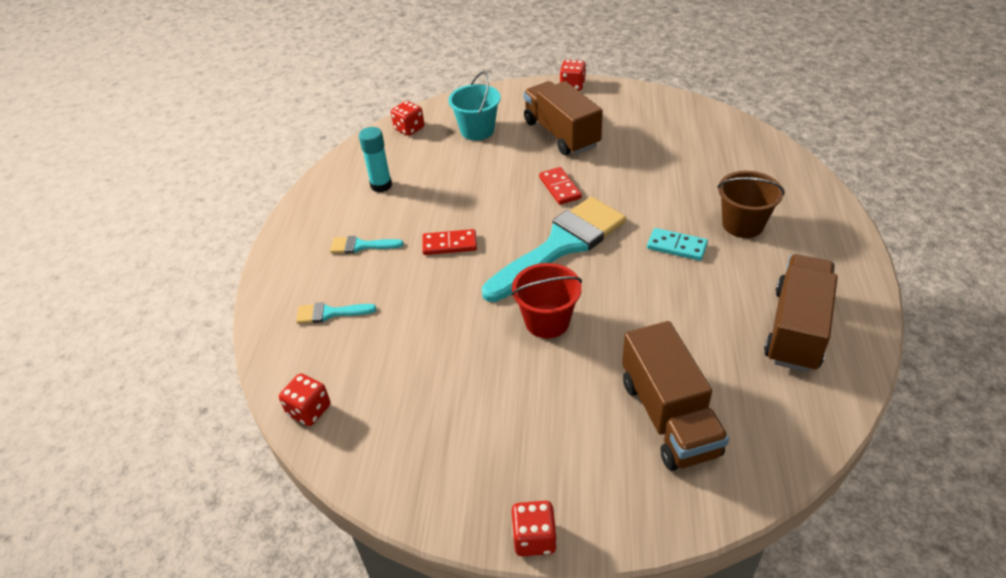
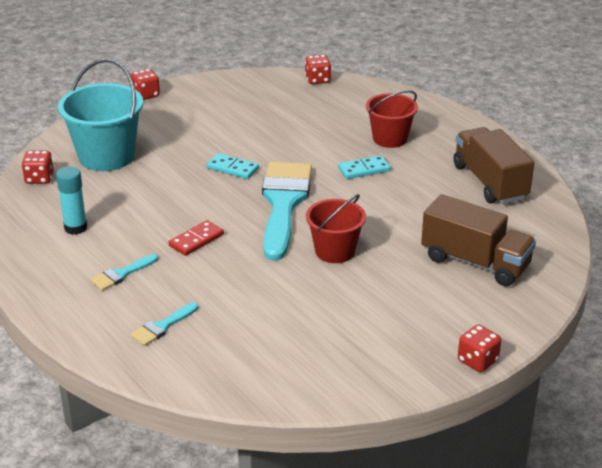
camera: 45 degrees left, 10 degrees down
(309, 410) = (236, 387): red dice -> red dice (317, 80)
(477, 130) = (106, 156): turquoise bucket -> turquoise bucket, size x1.57
(560, 188) = (233, 168): red domino -> turquoise domino
(561, 134) = (184, 132): brown truck -> none
(742, 224) = (390, 139): brown bucket -> red bucket

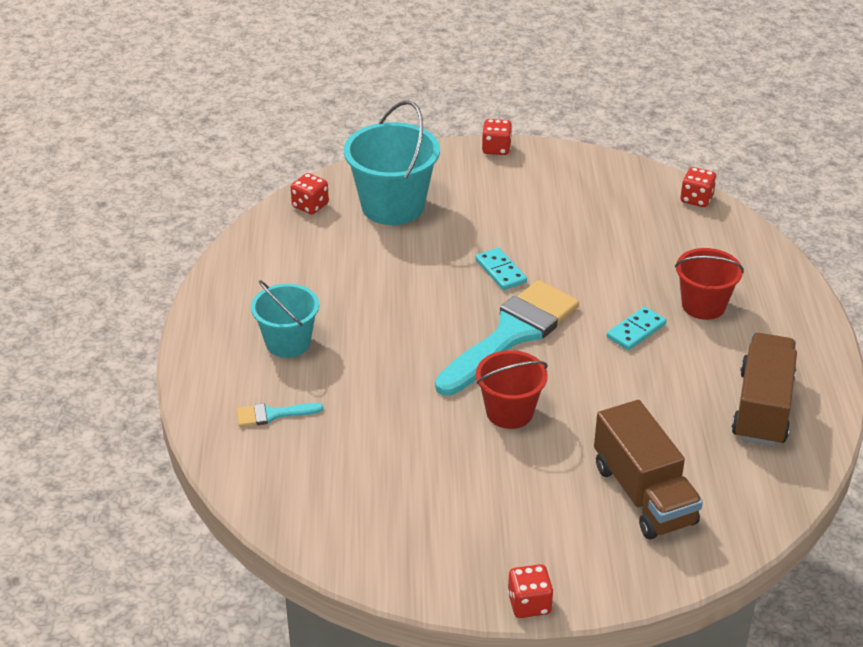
camera: 35 degrees right, 5 degrees up
(75, 228) = (293, 274): turquoise glue stick -> none
(121, 274) = (288, 342): turquoise brush -> turquoise bucket
(196, 240) = (388, 337): red domino -> none
(364, 169) = (636, 331): turquoise domino -> turquoise domino turned 60 degrees counterclockwise

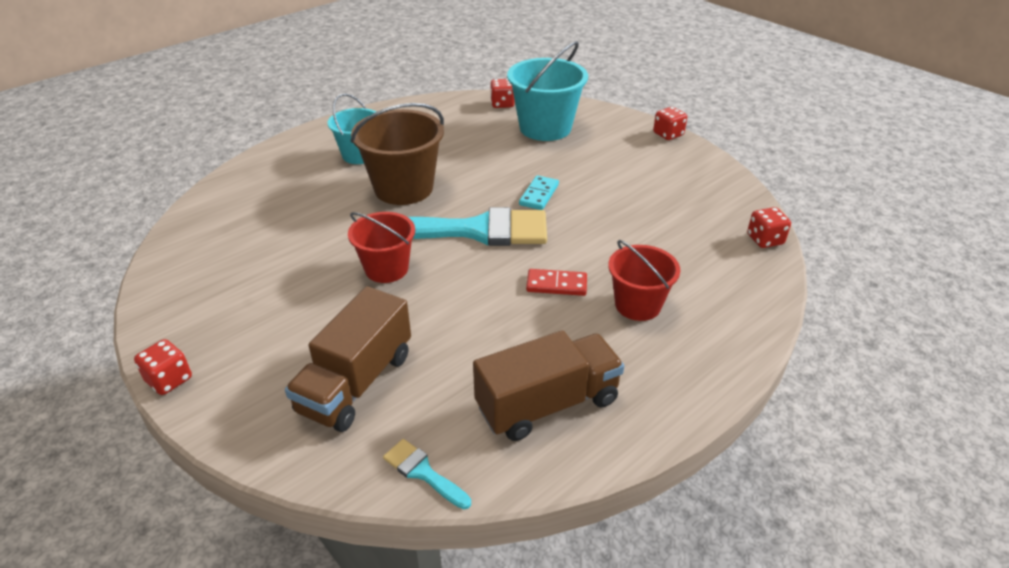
camera: 50 degrees right, 0 degrees up
(272, 414) = (283, 180): turquoise brush -> turquoise brush (423, 472)
(389, 343) = (403, 188): none -> brown bucket
(636, 331) = (556, 284): turquoise domino -> red domino

